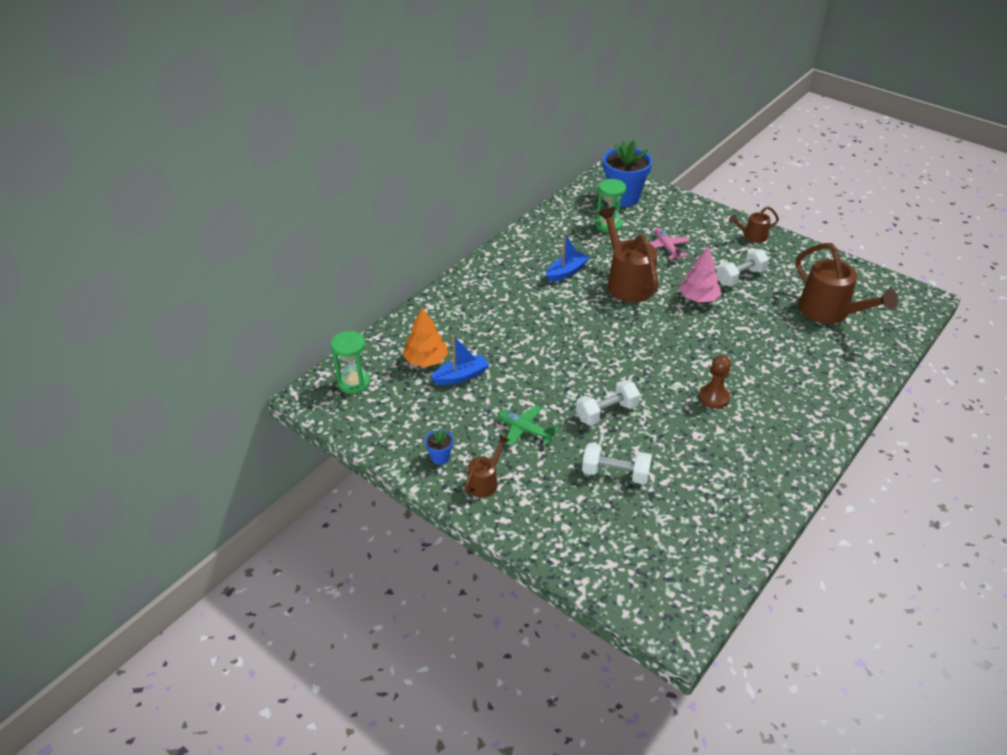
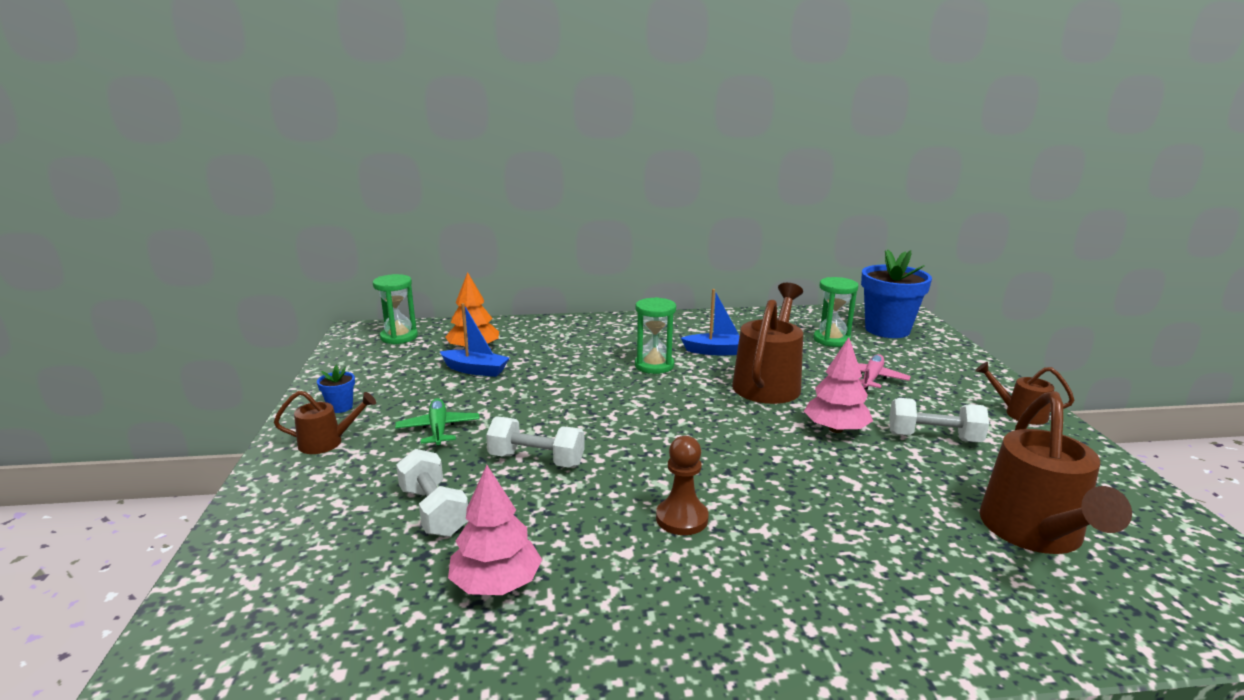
camera: 45 degrees right, 20 degrees down
(552, 306) = (654, 366): none -> green hourglass
(699, 482) = (496, 583): none -> pink tree

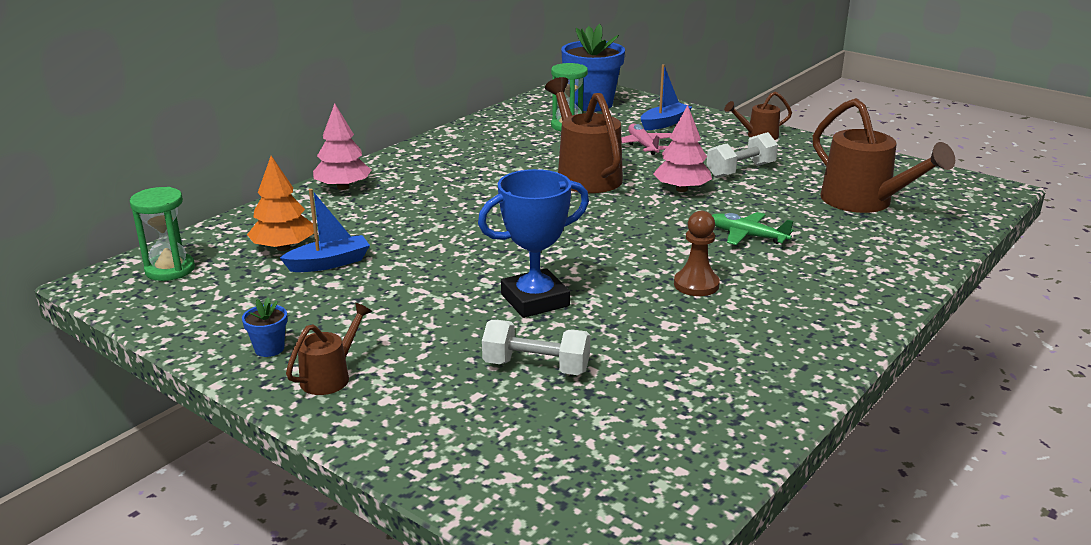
camera: 45 degrees left, 5 degrees up
(438, 429) = (407, 319): green plane -> green plane (747, 236)
(496, 583) = (667, 377): pink tree -> pink tree (343, 187)
(536, 460) = (535, 300): white dumbbell -> blue trophy
(654, 366) = (478, 196): green hourglass -> none
(717, 351) = (504, 166): blue boat -> blue boat (664, 123)

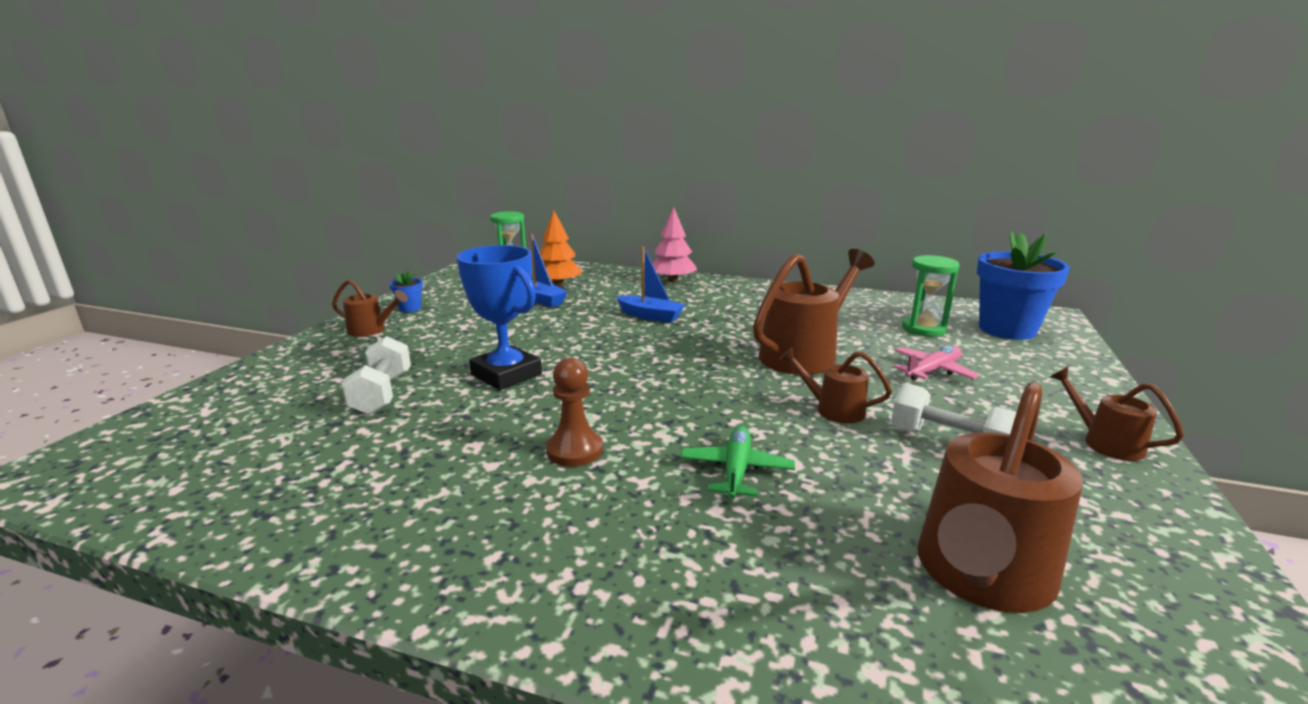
camera: 70 degrees right, 5 degrees down
(664, 123) = (1025, 374): blue boat -> blue boat (650, 316)
(681, 189) = (832, 409): pink tree -> brown watering can

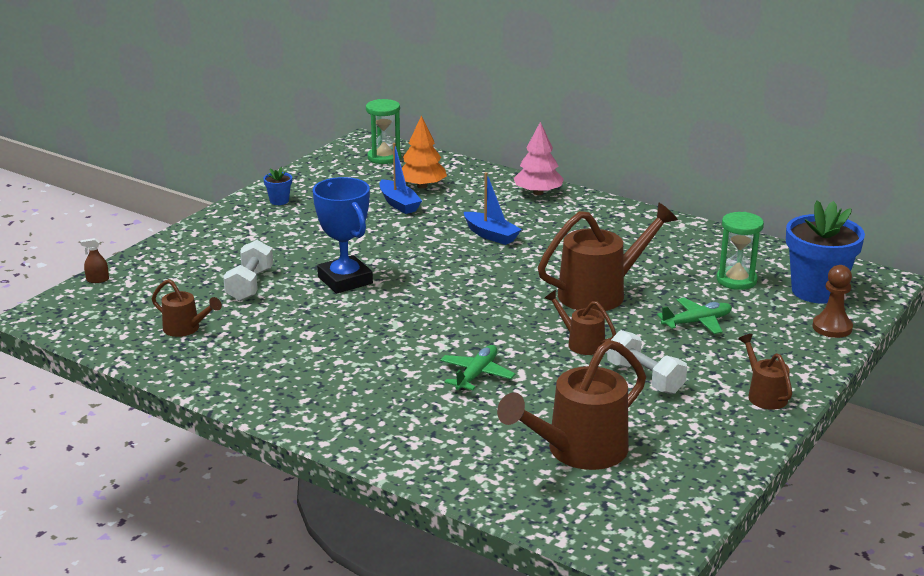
camera: 15 degrees right, 5 degrees up
(158, 412) = (97, 280): none -> brown spray bottle
(372, 330) = (245, 222): brown watering can -> brown watering can (186, 329)
(574, 450) = (374, 346): brown pawn -> brown pawn (832, 327)
(933, 371) = (697, 322): pink plane -> green plane

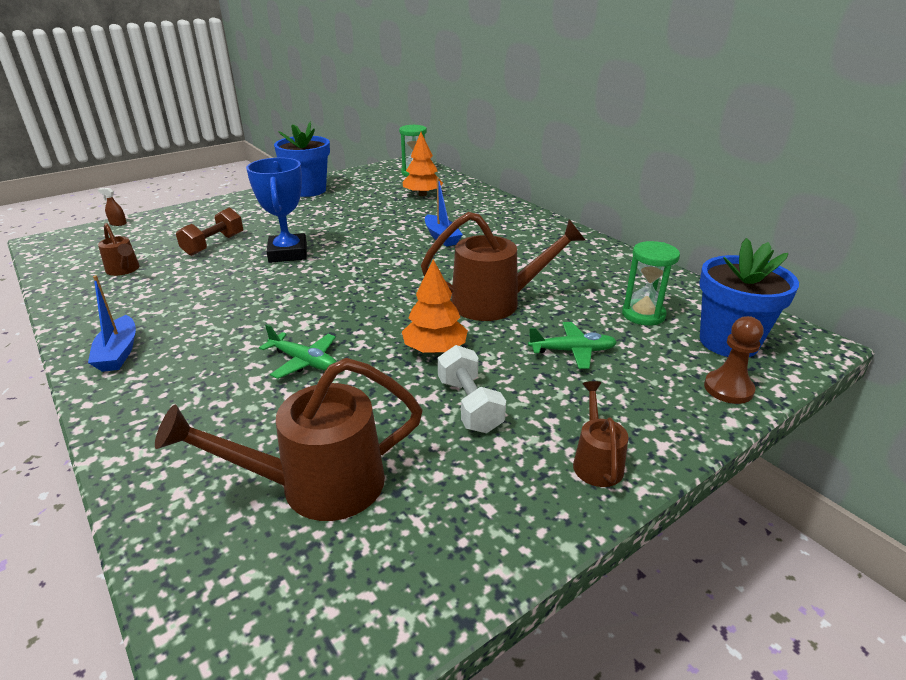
camera: 20 degrees right, 5 degrees up
(249, 285) = (214, 245): white dumbbell -> brown dumbbell
(279, 201) = (308, 190): blue flower pot -> blue flower pot, size x2.33
(399, 204) = (392, 204): blue boat -> blue boat (118, 353)
(476, 374) = (304, 362): green plane -> green plane turned 75 degrees clockwise
(538, 193) = (510, 211): pink tree -> none
(581, 343) = (435, 349): brown watering can -> orange tree

